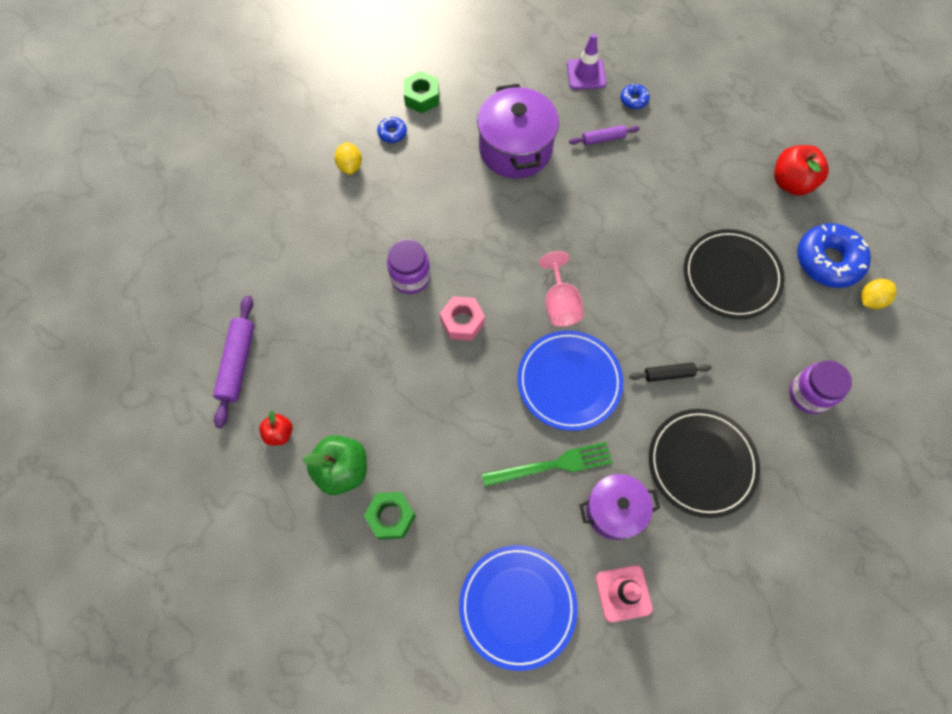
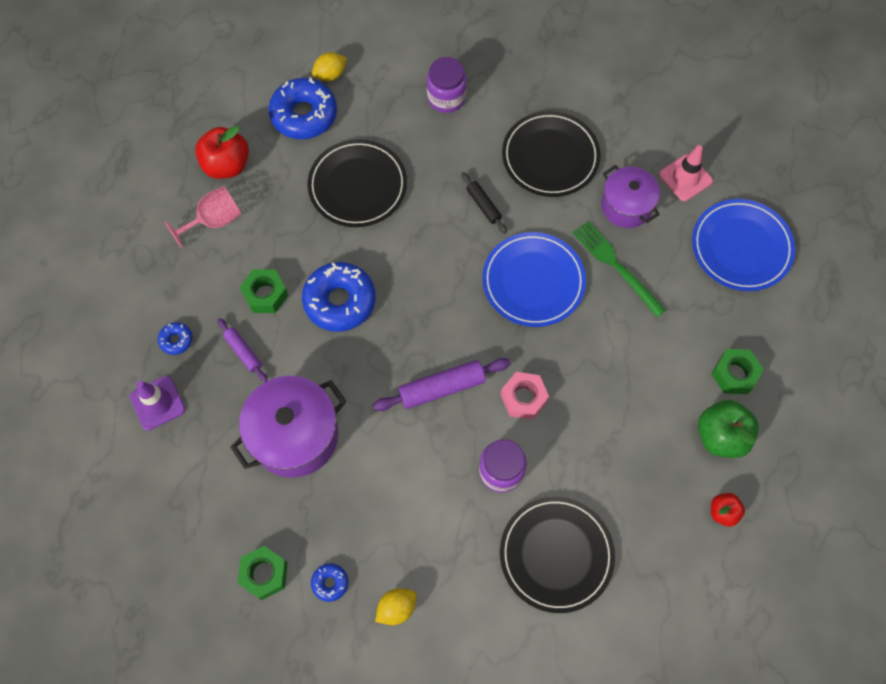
camera: 115 degrees left, 0 degrees up
(238, 363) = (682, 595): purple rolling pin -> purple rolling pin (442, 388)
(323, 287) = (556, 554): none -> black plate
(560, 303) = (459, 319): pink goblet -> pink goblet (214, 221)
(618, 220) = (340, 301): none -> blue donut
(648, 170) = (265, 294): none -> green nut
(870, 300) = (330, 75): yellow lemon -> yellow lemon turned 60 degrees counterclockwise

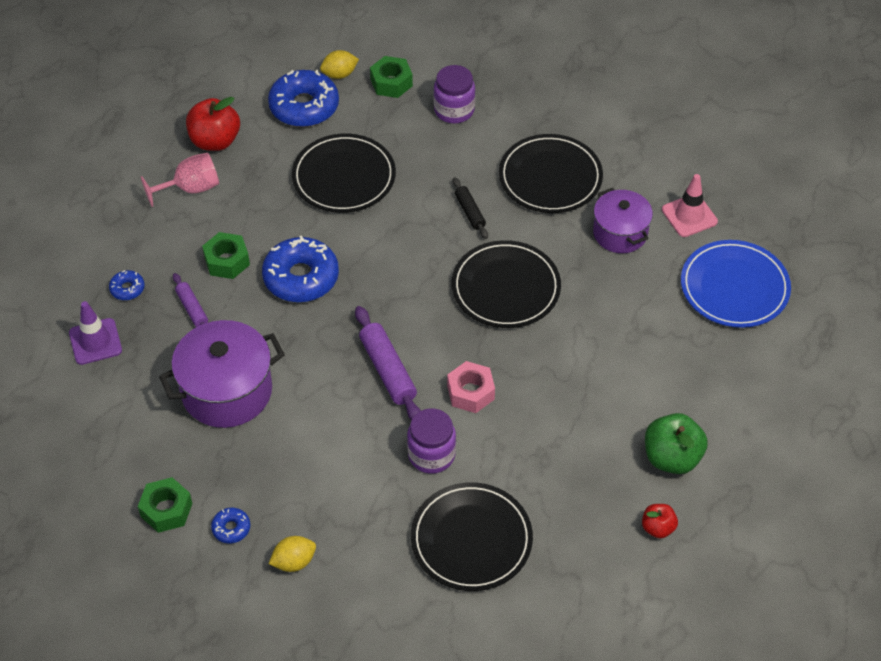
camera: 10 degrees right, 15 degrees down
(442, 388) = (388, 370): purple rolling pin -> purple rolling pin turned 75 degrees clockwise
(533, 281) = (506, 288): blue plate -> black plate
(616, 266) = (596, 286): green fork -> none
(734, 374) = (699, 403): green nut -> green nut (391, 83)

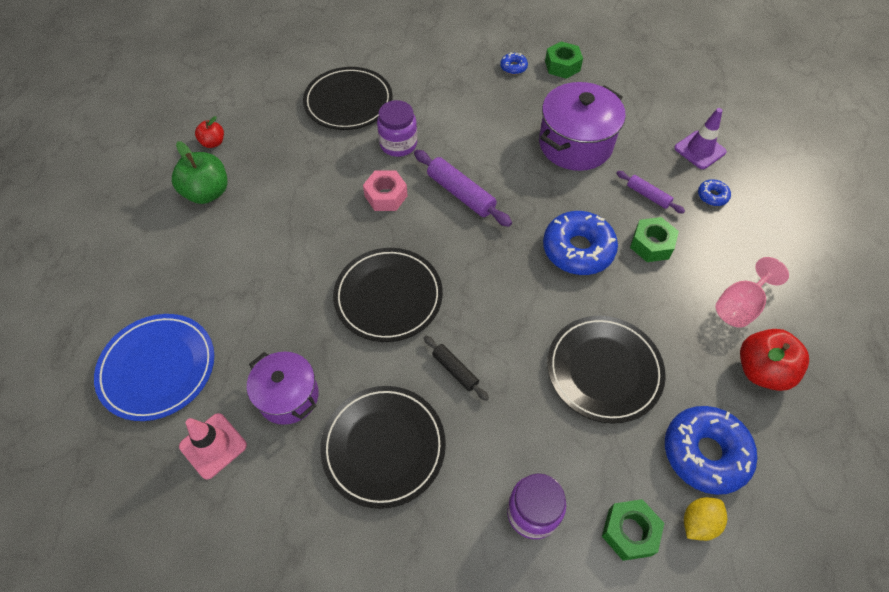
camera: 160 degrees right, 5 degrees up
(294, 562) = (461, 61): yellow lemon -> none

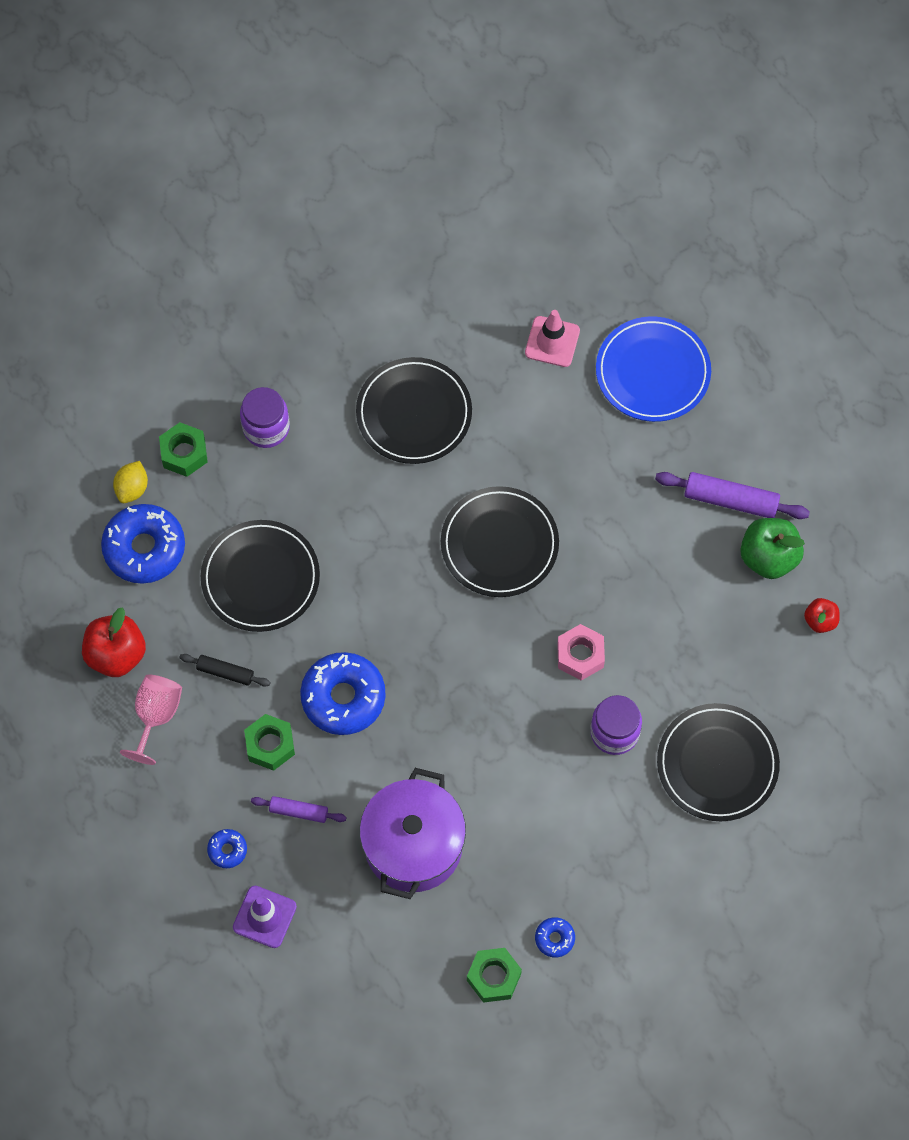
camera: 150 degrees right, 10 degrees up
(288, 396) = (522, 409): purple pot -> none
(455, 370) = (393, 507): black rolling pin -> black rolling pin (225, 672)
(460, 194) = (503, 702): purple rolling pin -> purple rolling pin (731, 500)

